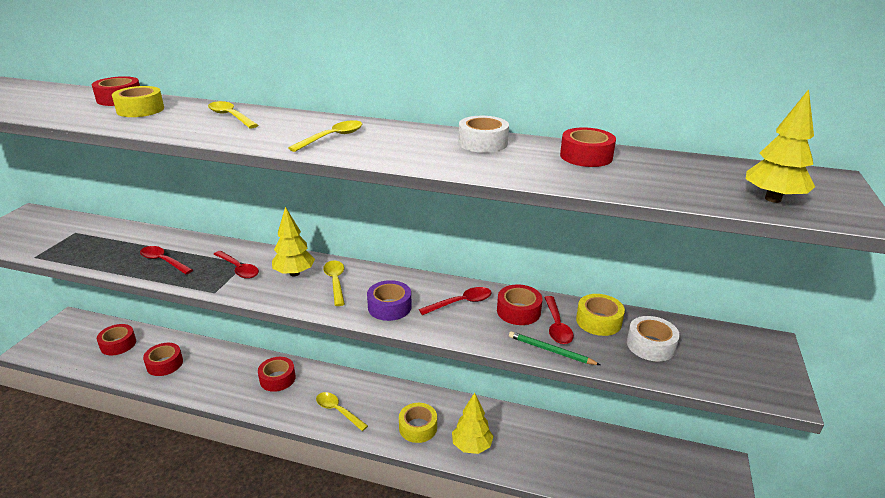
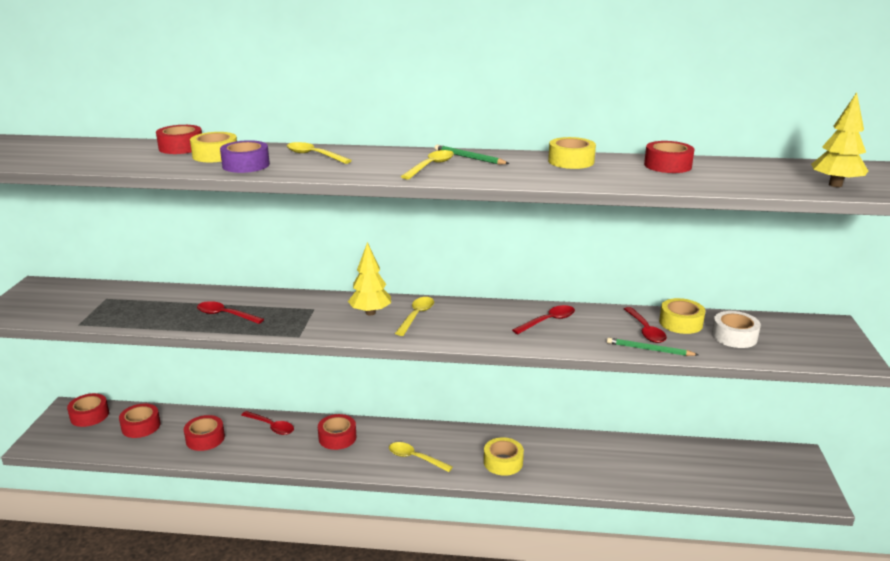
camera: 10 degrees left, 5 degrees down
(238, 269) = (310, 314): red spoon -> red spoon (271, 426)
(335, 282) = (416, 316): yellow spoon -> yellow spoon turned 45 degrees clockwise
(380, 130) = (469, 158): none -> green pencil
(389, 307) = (482, 331): purple tape -> purple tape (246, 165)
(471, 446) = (562, 471): yellow tree -> none
(483, 143) = (571, 161): white tape -> yellow tape
(518, 311) = (605, 322): red tape -> red tape (89, 415)

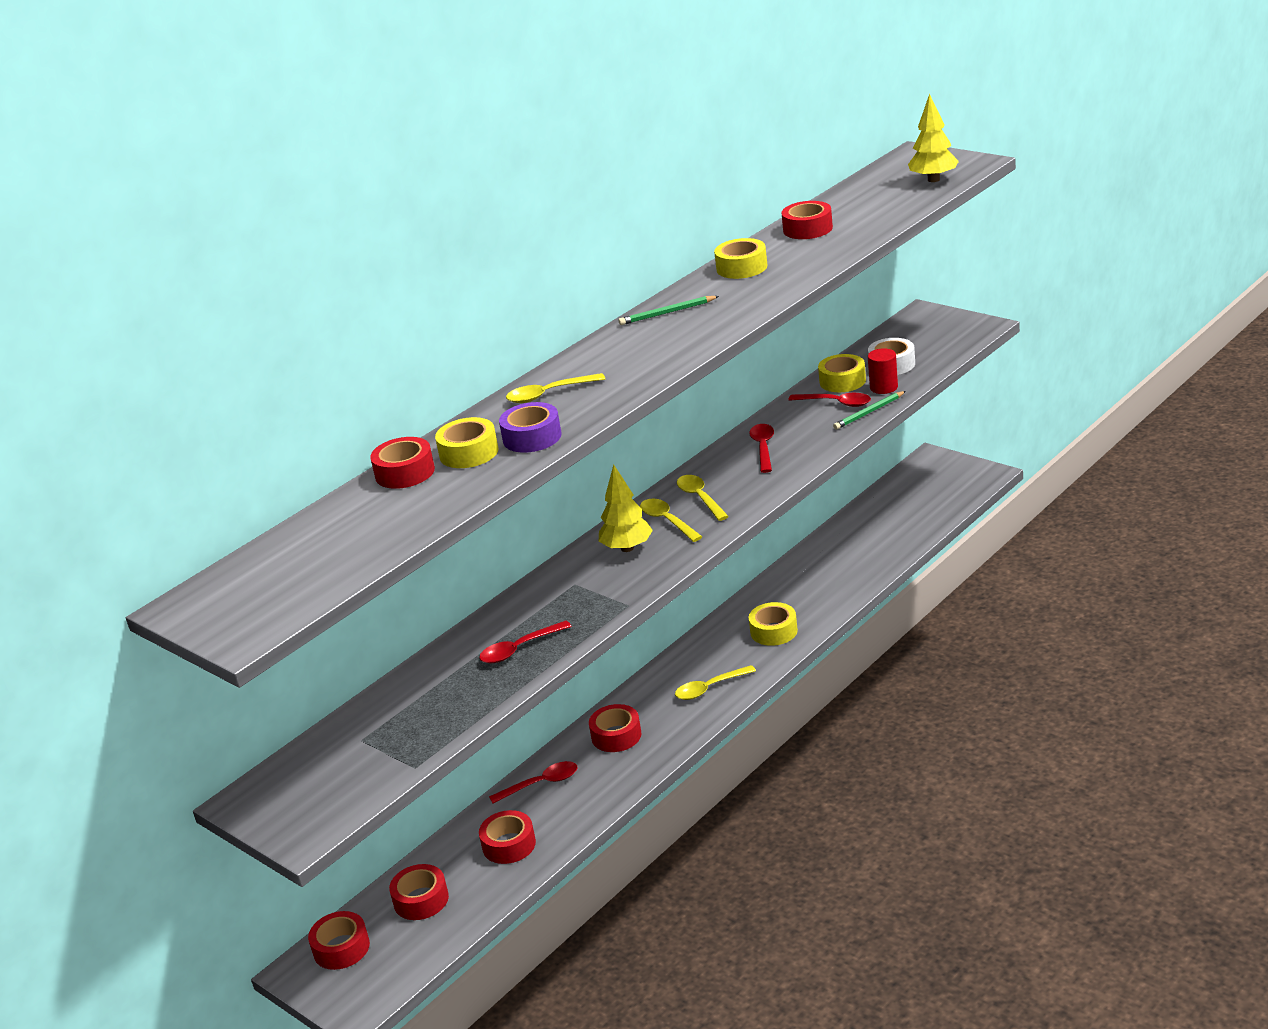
camera: 50 degrees left, 5 degrees up
(431, 166) = (668, 337): yellow spoon -> yellow spoon (700, 498)
(695, 344) = (884, 387): none -> red cylinder

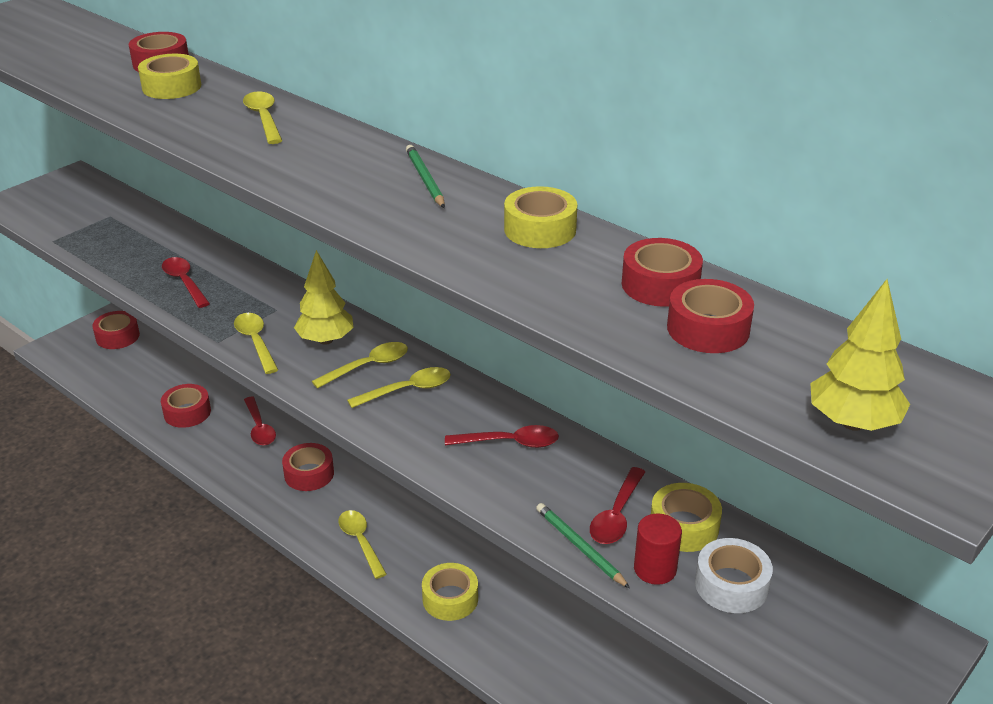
camera: 85 degrees right, 5 degrees up
(421, 900) = (147, 370): red tape -> red tape (708, 329)
(532, 437) = (174, 113): purple tape -> none
(629, 584) = (255, 342): none -> yellow spoon

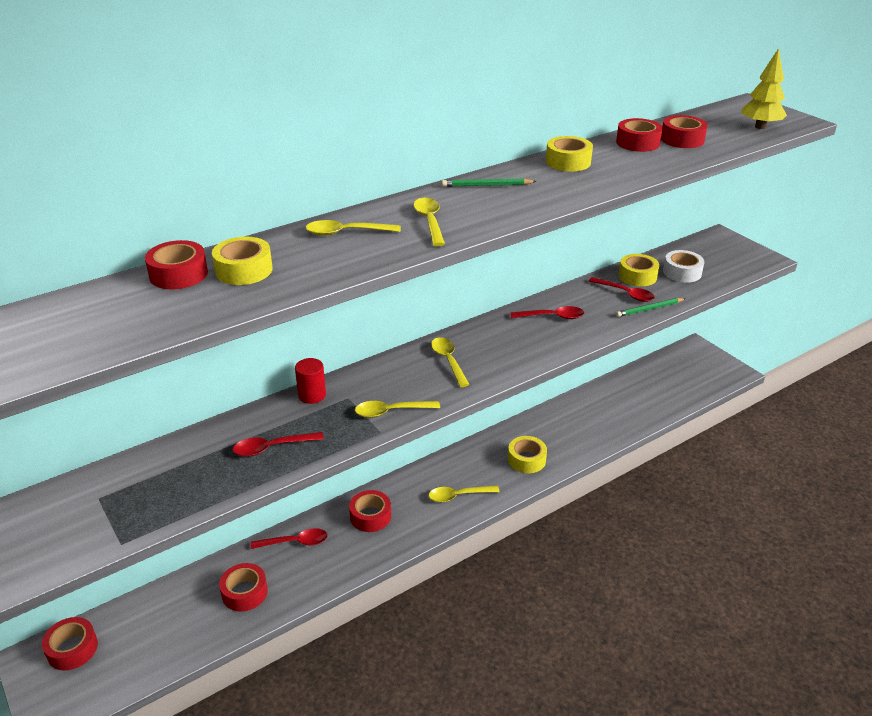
camera: 75 degrees left, 0 degrees up
(325, 340) = (405, 377): yellow tree -> none
(408, 390) = (483, 347): yellow spoon -> yellow spoon (429, 221)
(510, 442) = (552, 317): red spoon -> red spoon turned 75 degrees clockwise
(655, 569) = (669, 290): red cylinder -> red cylinder (312, 395)

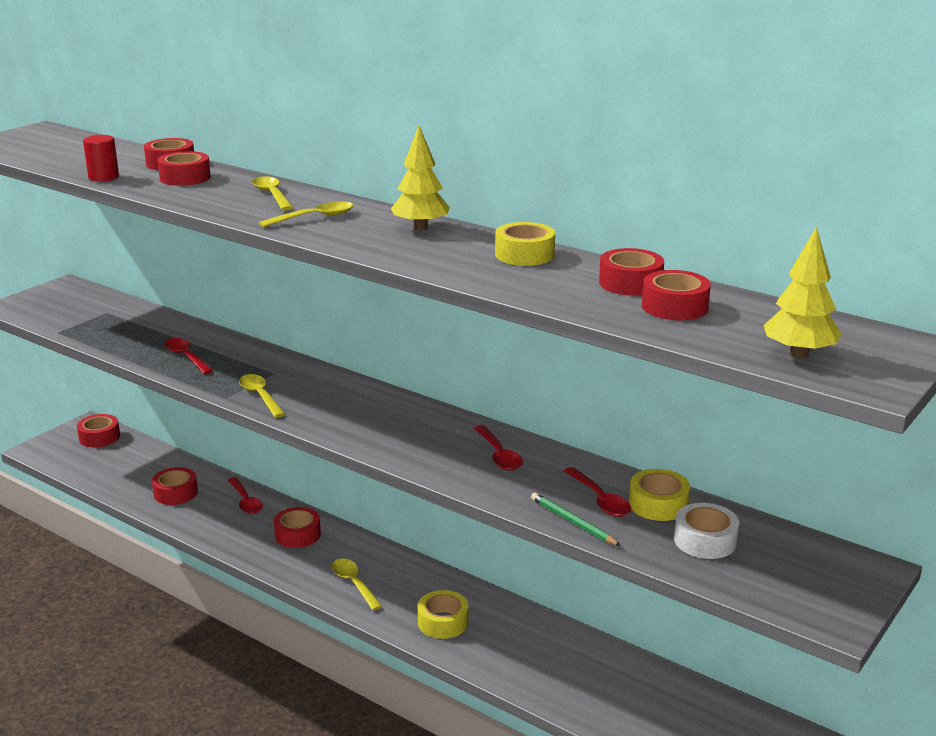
camera: 70 degrees right, 10 degrees down
(244, 270) = (185, 178): yellow tape -> red tape
(312, 395) = (270, 357): red cylinder -> red cylinder (103, 177)
(448, 361) = (364, 409): yellow spoon -> none
(486, 185) = (420, 228): green pencil -> yellow tree
(625, 293) = (600, 500): red spoon -> red spoon turned 45 degrees counterclockwise

